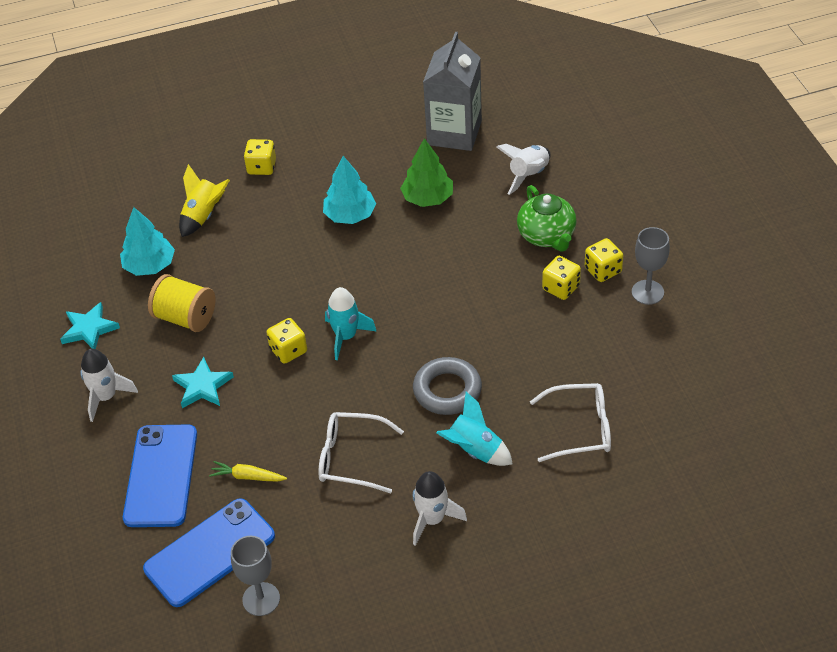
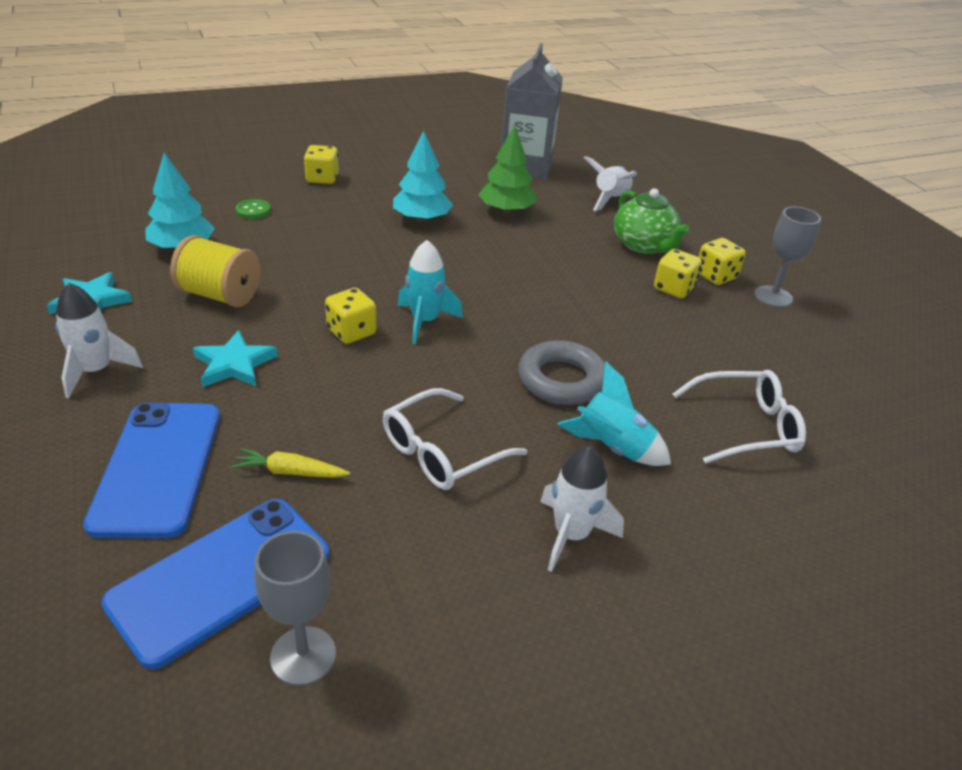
camera: 10 degrees left, 10 degrees down
(203, 216) = (253, 210): yellow rocket -> green button
(351, 458) = (441, 452): white glasses -> white glasses turned 45 degrees counterclockwise

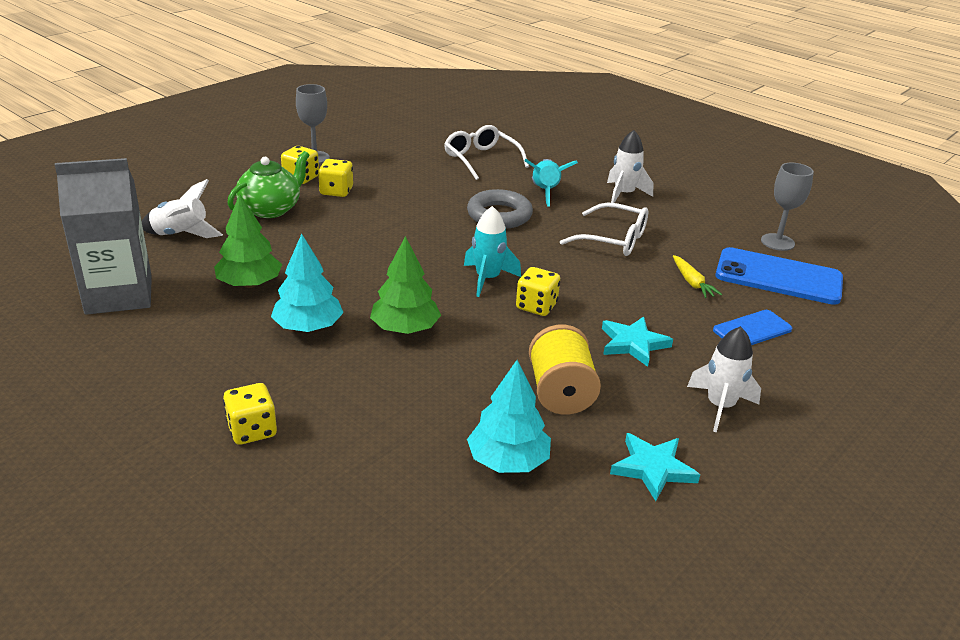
camera: 115 degrees left, 5 degrees down
(157, 467) = (752, 330): blue phone -> blue phone, size x0.58
(253, 210) = (382, 449): green button -> none
(381, 255) = (405, 329): none -> green tree

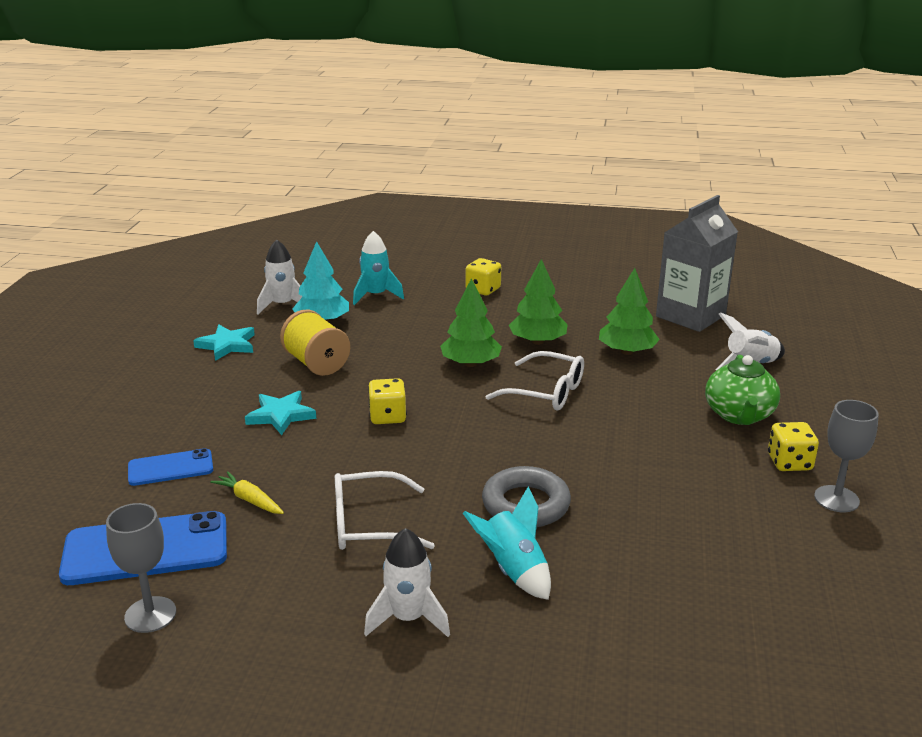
camera: 150 degrees right, 5 degrees down
(308, 327) = (537, 341): turquoise tree -> green tree
(336, 191) = (727, 461): yellow dice -> none
(481, 159) = (663, 599): white glasses -> white glasses (546, 392)
(487, 279) = (455, 425): turquoise rocket -> turquoise rocket (376, 295)
(720, 406) = (189, 394): white rocket -> white rocket (282, 305)
(752, 330) = (170, 468): blue phone -> blue phone turned 45 degrees clockwise

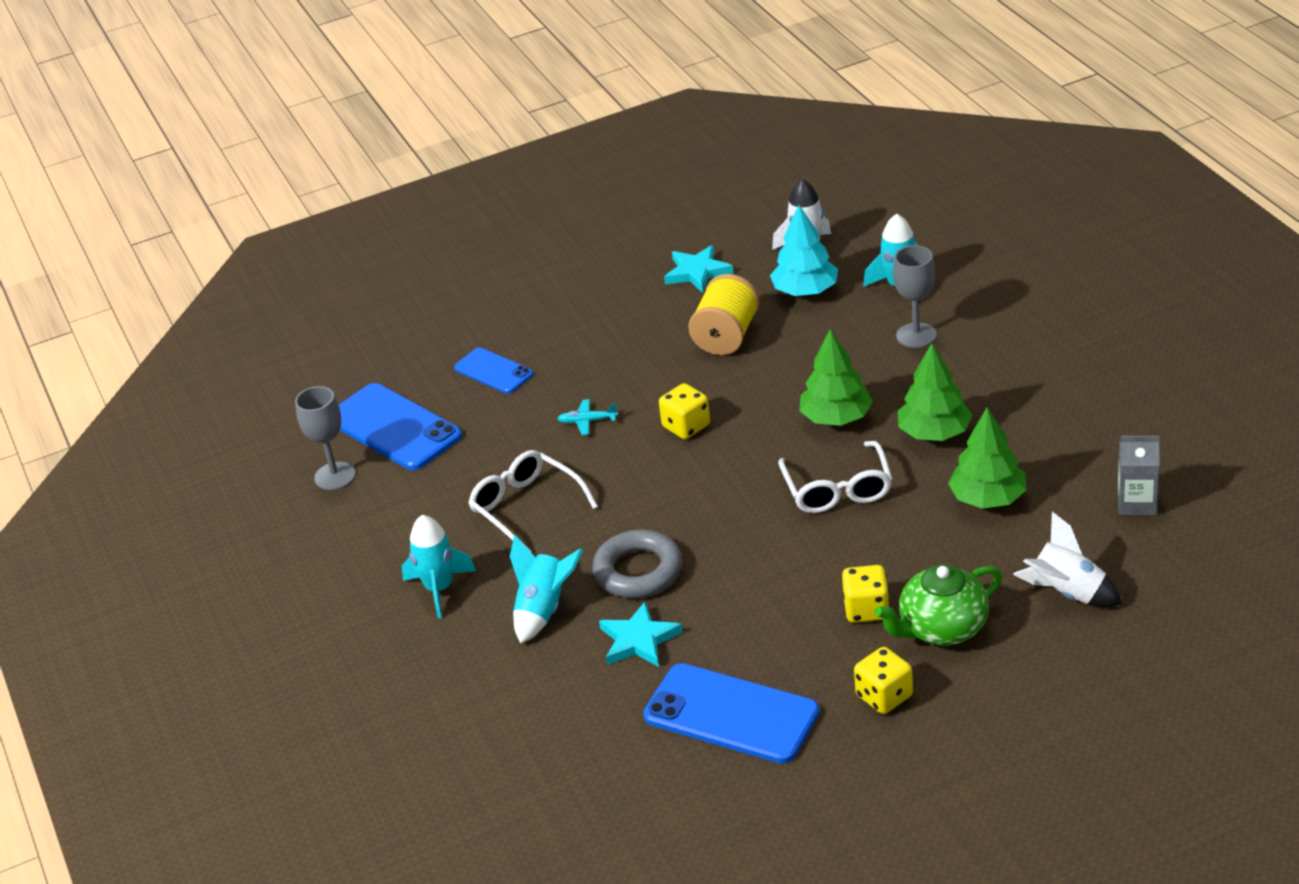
camera: 60 degrees right, 10 degrees up
(249, 500) = (495, 433): yellow carrot -> none
(281, 415) = (622, 372): turquoise star -> turquoise star (639, 640)
(310, 453) = (587, 421): none -> turquoise plane
(408, 618) = (439, 589): white rocket -> turquoise rocket
(483, 290) = (1005, 339): yellow dice -> yellow dice (866, 609)
(690, 316) = (1137, 503): grey carton -> grey carton, size x0.52
(748, 533) = (731, 714): none -> blue phone
(836, 499) = (849, 750): grey goblet -> grey goblet (916, 335)

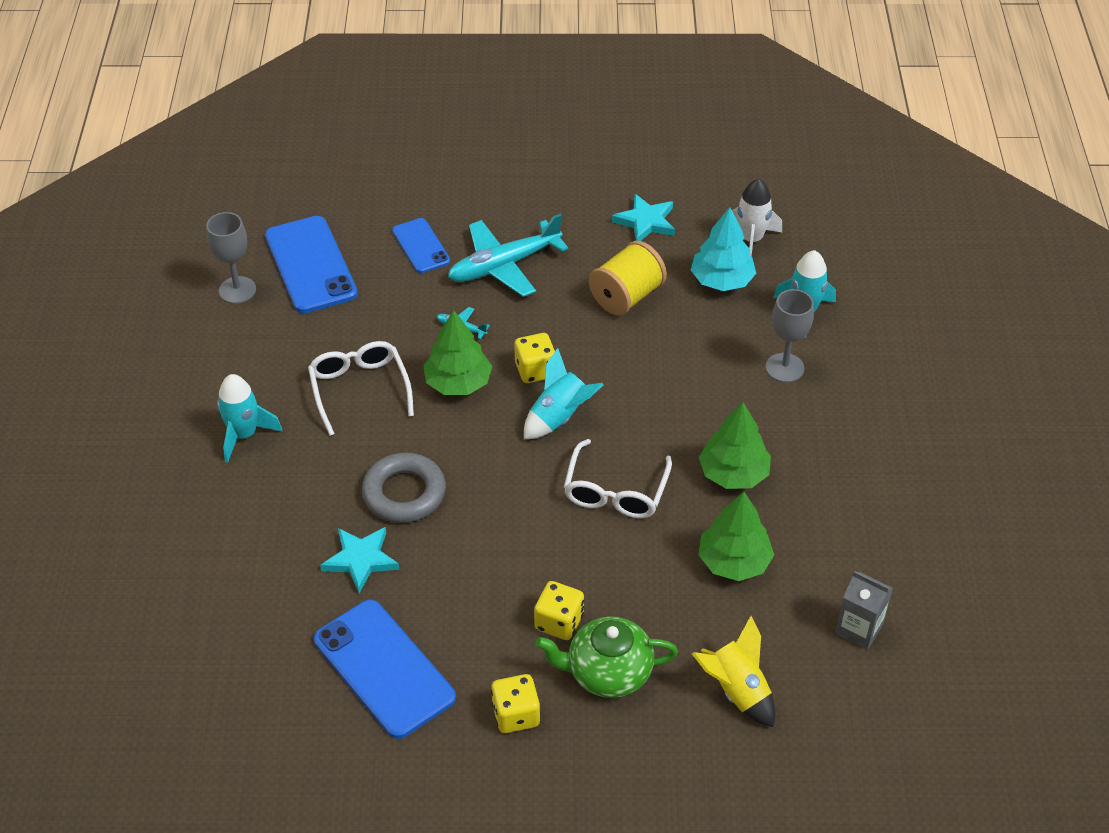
camera: 20 degrees right, 10 degrees up
(544, 609) = (308, 494): turquoise rocket -> turquoise rocket (559, 417)
(589, 356) = (504, 265): none -> turquoise plane
(836, 418) = (662, 420): green tree -> green tree (458, 383)
(1067, 593) = (736, 691): white rocket -> yellow rocket

